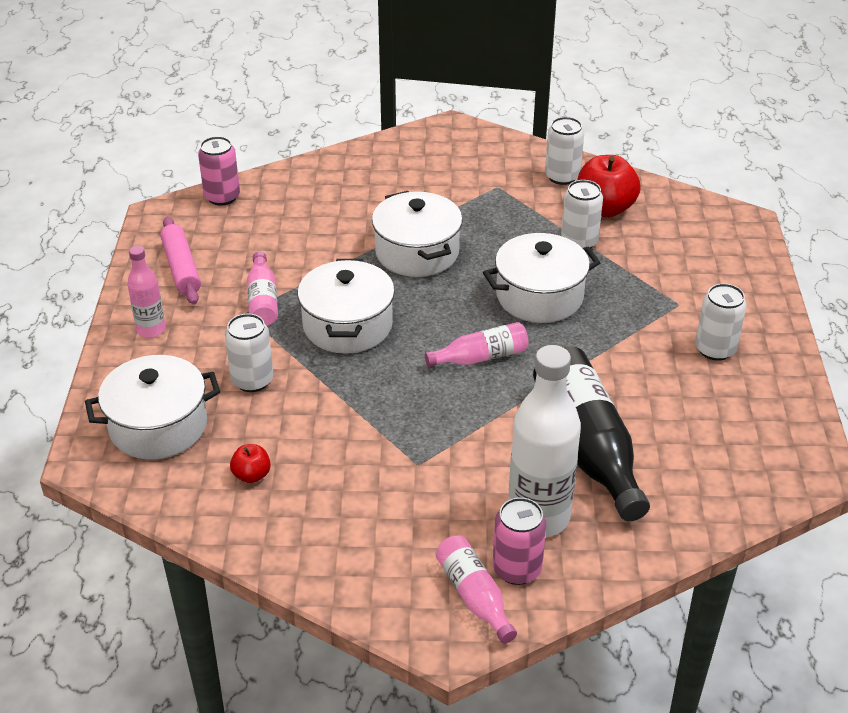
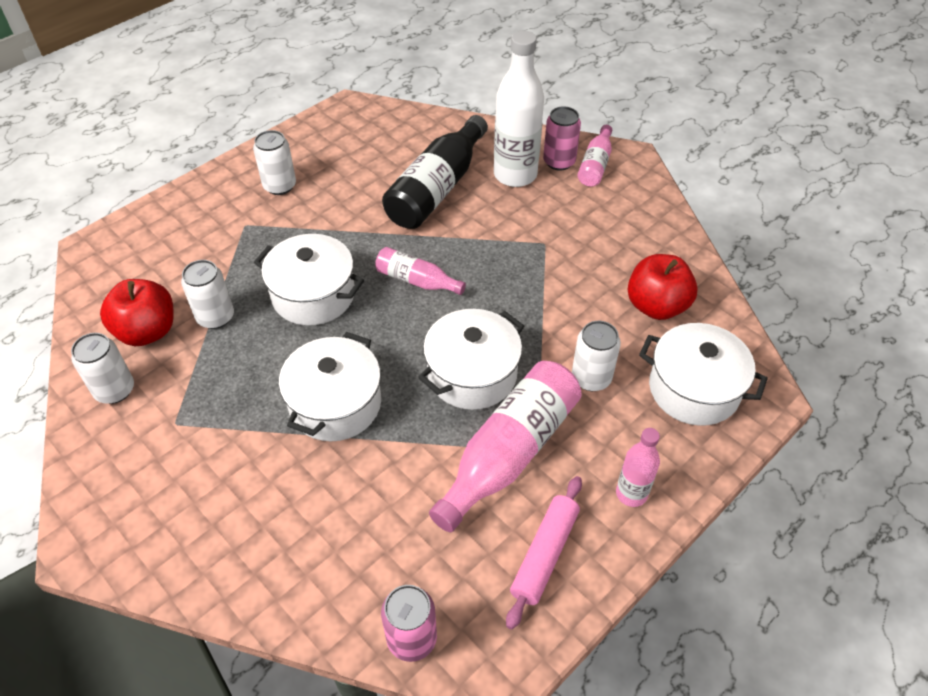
camera: 135 degrees left, 10 degrees up
(252, 475) = (656, 306): red apple -> red apple, size x2.00
(263, 300) = (509, 452): pink bottle -> pink bottle, size x1.86

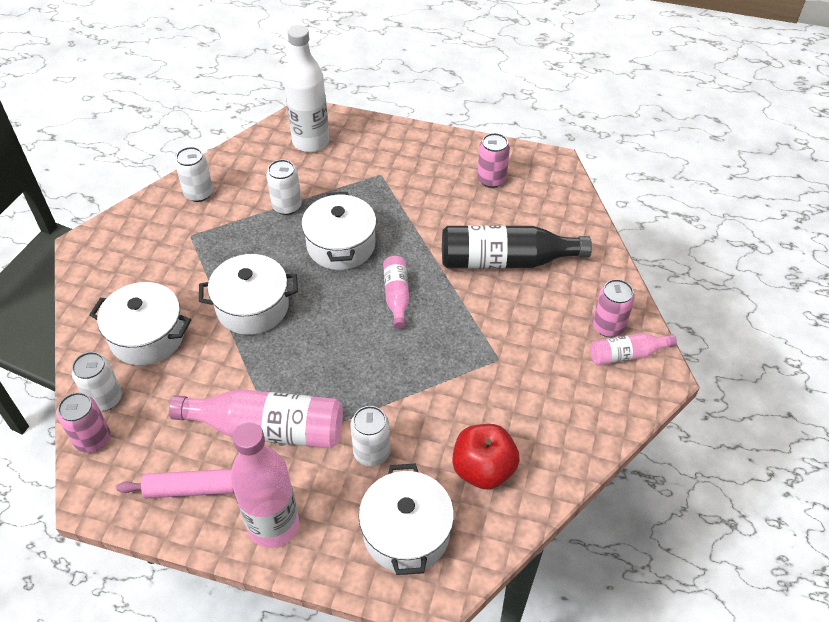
camera: 60 degrees right, 0 degrees up
(147, 331) = (253, 181): red apple -> none
(279, 186) = (433, 171): white can -> white can (105, 399)
(330, 153) = (491, 179): none -> pink can
(472, 374) = (327, 373): white pot -> white pot (147, 336)
(515, 175) = (565, 303): white bottle -> white bottle (311, 141)
(631, 494) = (273, 525): pink bottle -> pink bottle, size x1.86

